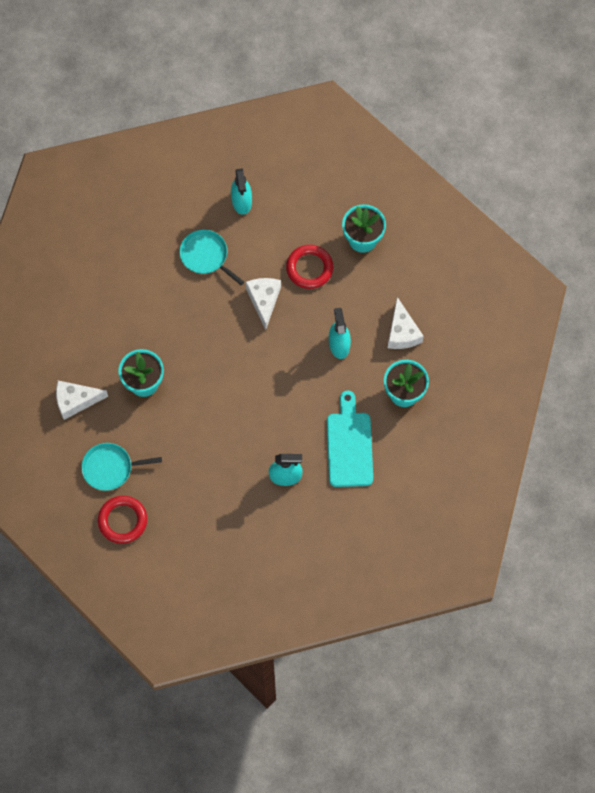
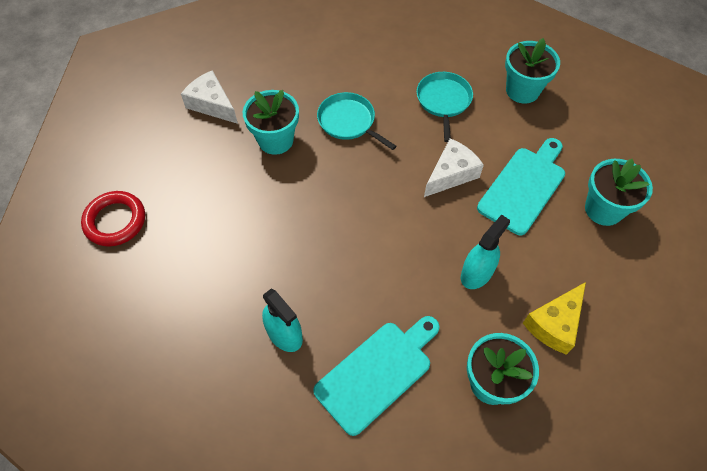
camera: 50 degrees right, 10 degrees down
(110, 468) = (165, 173): turquoise pan -> turquoise pan (348, 122)
(241, 201) = (522, 90): turquoise spray bottle -> turquoise flower pot
(309, 268) = (523, 187): red ring -> turquoise cutting board
(402, 332) = (554, 324): white cheese -> yellow cheese

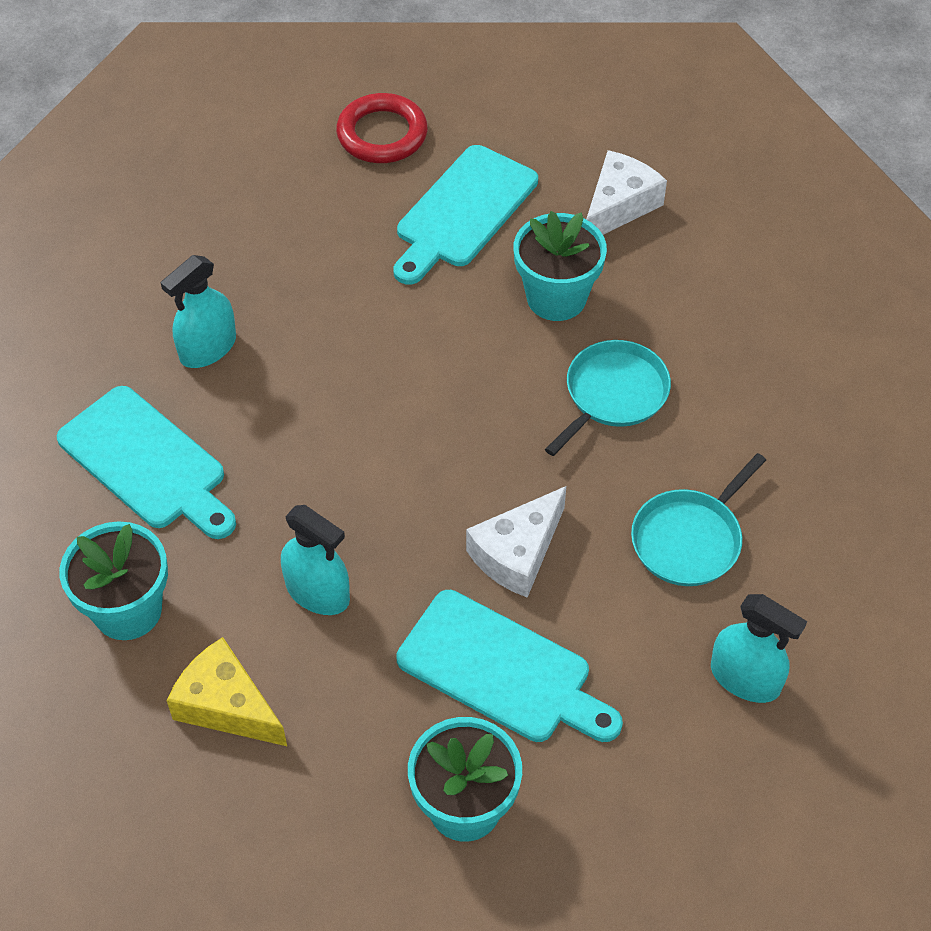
camera: 85 degrees right, 5 degrees down
(197, 180) = (463, 212): none -> turquoise cutting board
(443, 101) = (689, 539): turquoise pan -> turquoise pan turned 135 degrees clockwise
(451, 174) = (517, 553): white cheese -> white cheese turned 90 degrees clockwise
(522, 90) = (745, 678): turquoise flower pot -> turquoise spray bottle

